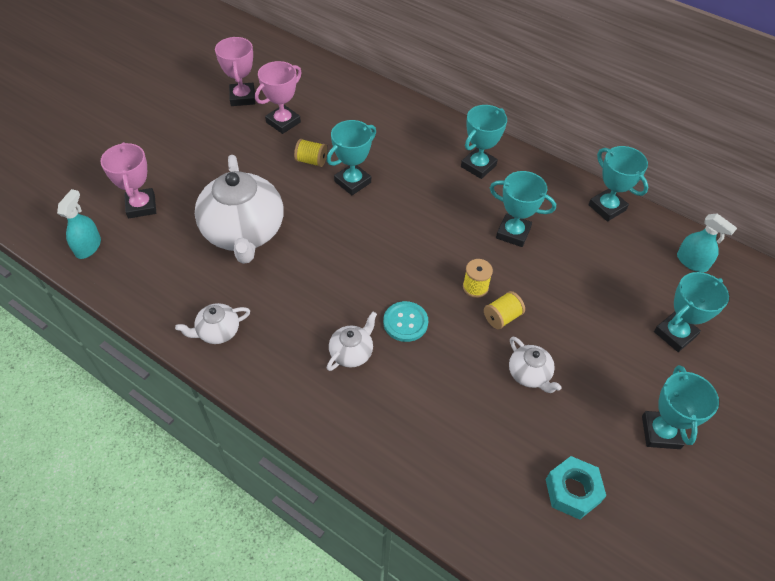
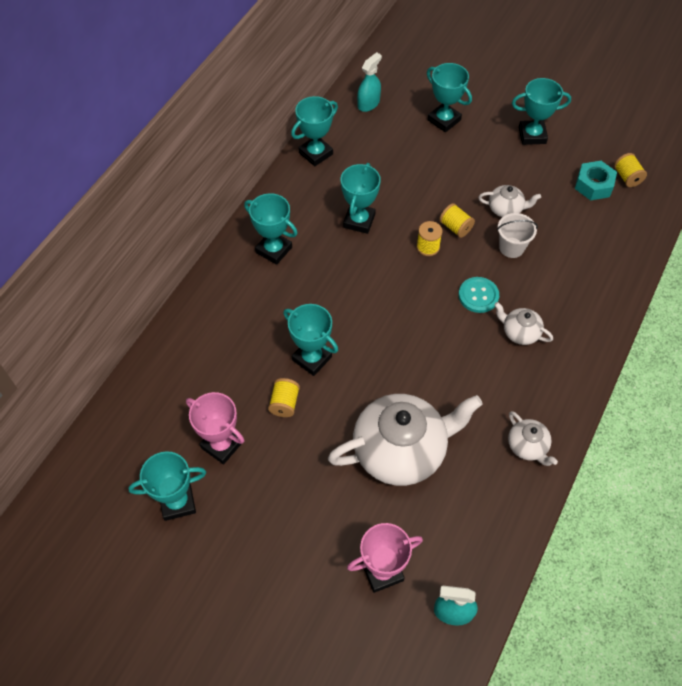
camera: 95 degrees left, 5 degrees up
(242, 97) = (177, 502): pink trophy -> turquoise trophy
(470, 368) = (511, 247): none -> white bucket
(529, 374) = (506, 209): white teapot -> white teapot turned 45 degrees clockwise
(590, 543) = (627, 177): none -> yellow spool

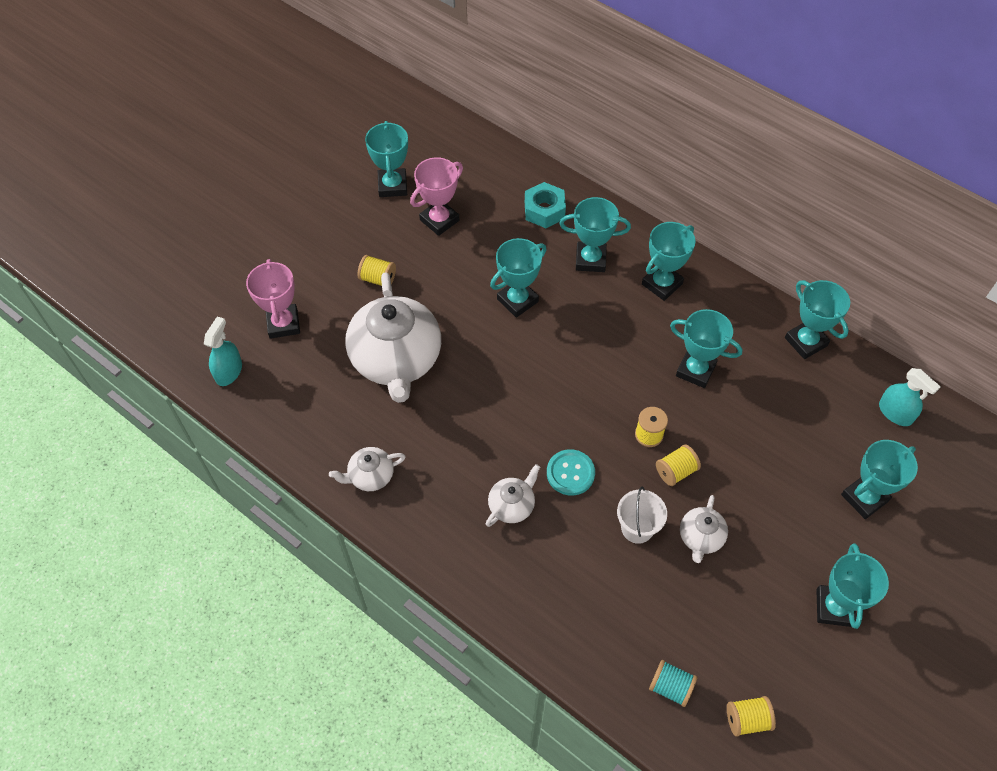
camera: 100 degrees right, 0 degrees up
(254, 306) = (590, 260): none -> turquoise trophy
(284, 403) = (471, 272): yellow spool -> yellow spool (378, 279)
(593, 185) = (734, 665): turquoise nut -> turquoise nut (544, 210)
(623, 219) = (670, 687): none -> turquoise spool

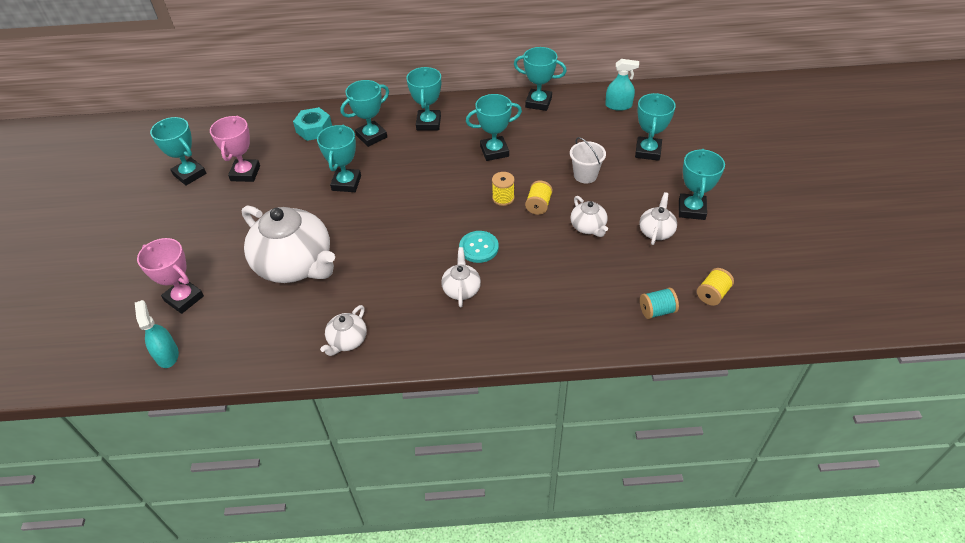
camera: 40 degrees left, 10 degrees down
(378, 279) = (233, 229): yellow spool -> none
(637, 528) = (549, 247): white bucket -> white bucket (585, 175)
(767, 600) = (656, 231): none -> white teapot
(834, 608) = (691, 209): turquoise trophy -> turquoise trophy turned 45 degrees clockwise

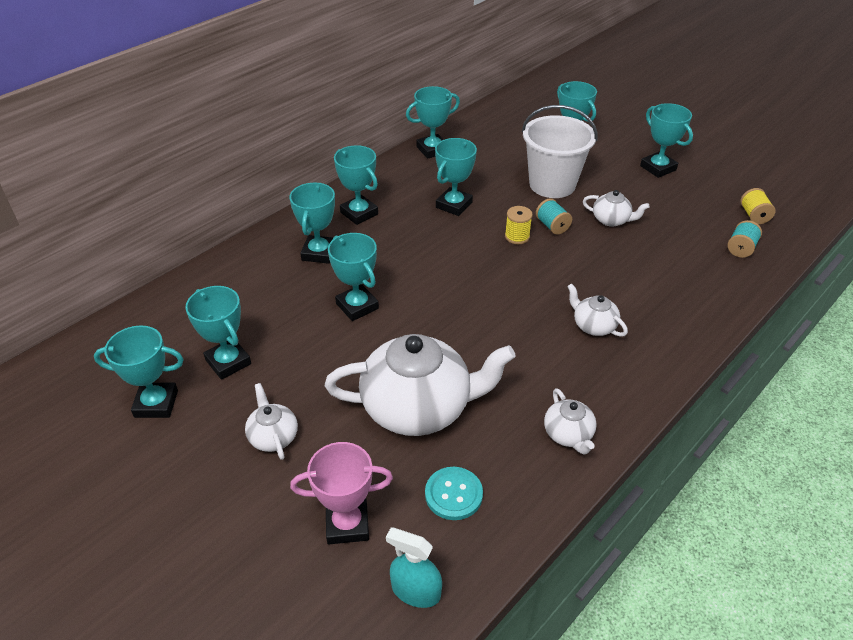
camera: 45 degrees left, 5 degrees down
(245, 173) = (228, 362): pink trophy -> turquoise trophy
(314, 129) = (245, 279): turquoise nut -> none
(479, 248) = (557, 285): turquoise button -> turquoise button (453, 494)
(538, 205) = (552, 226): yellow spool -> turquoise spool
(585, 175) = (552, 184): white bucket -> white bucket, size x1.85
(618, 105) = (499, 122): turquoise spray bottle -> none
(656, 231) = (659, 195): white teapot -> white teapot (273, 436)

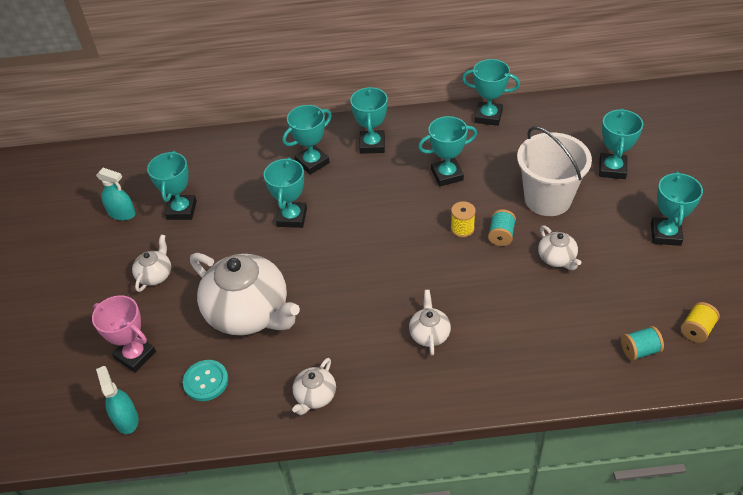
camera: 45 degrees right, 5 degrees up
(156, 404) = (122, 213): turquoise trophy -> turquoise spray bottle

